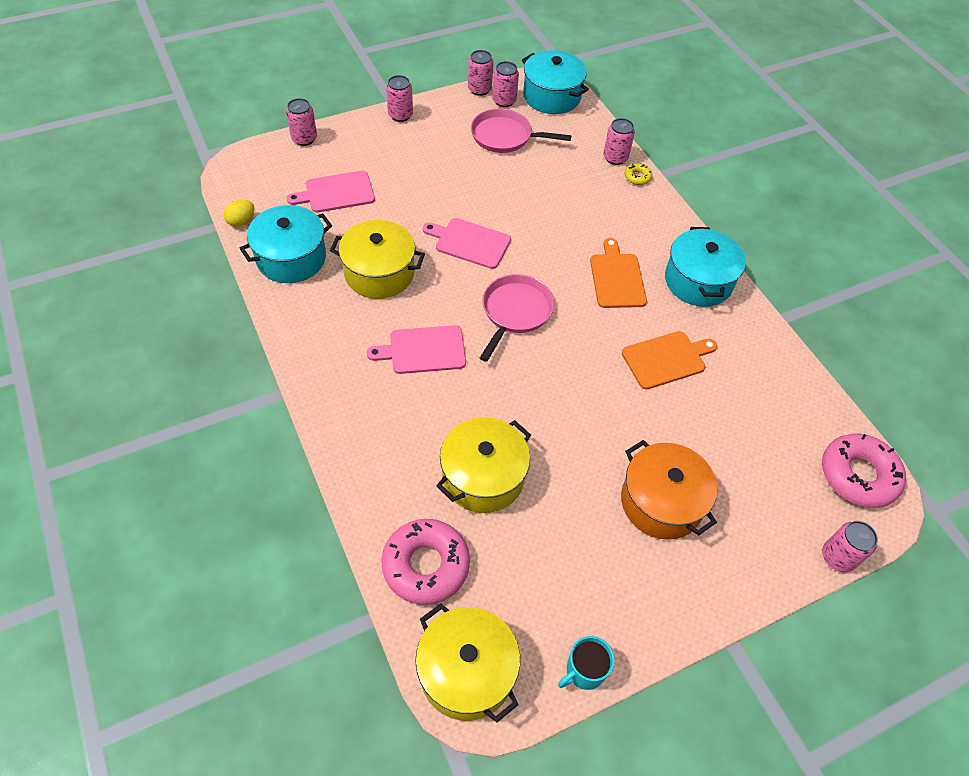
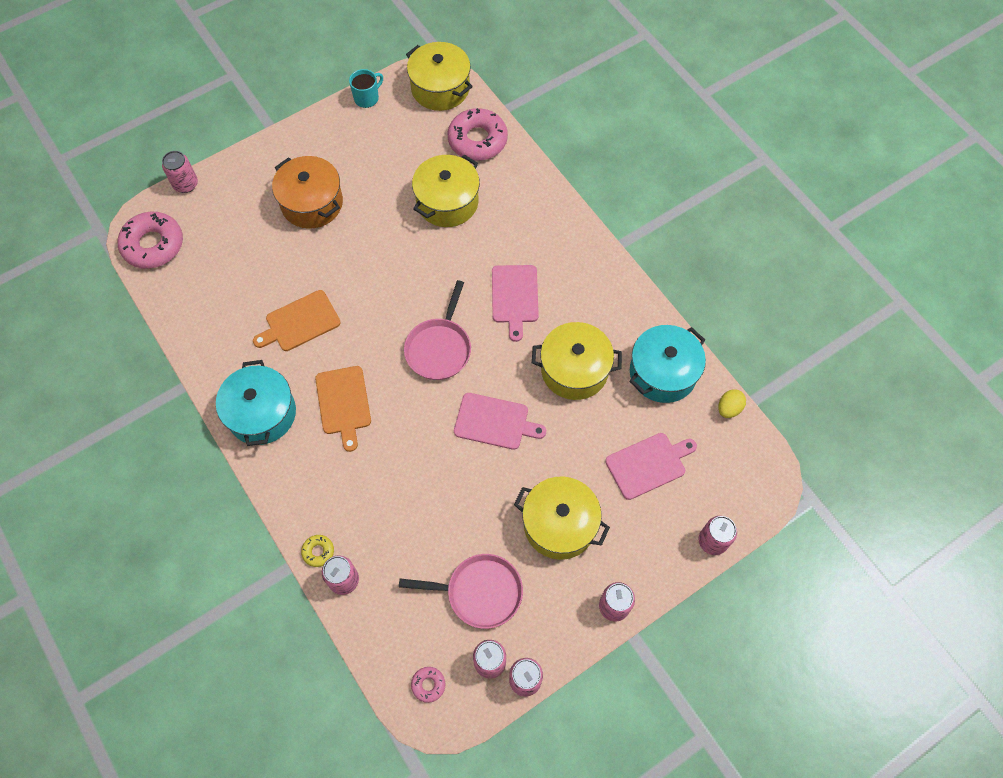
camera: 175 degrees right, 10 degrees up
(423, 350) = (514, 297): pink cutting board -> pink cutting board turned 105 degrees clockwise
(429, 165) = (559, 524): none -> yellow pot
(551, 96) = (428, 685): turquoise pot -> pink donut

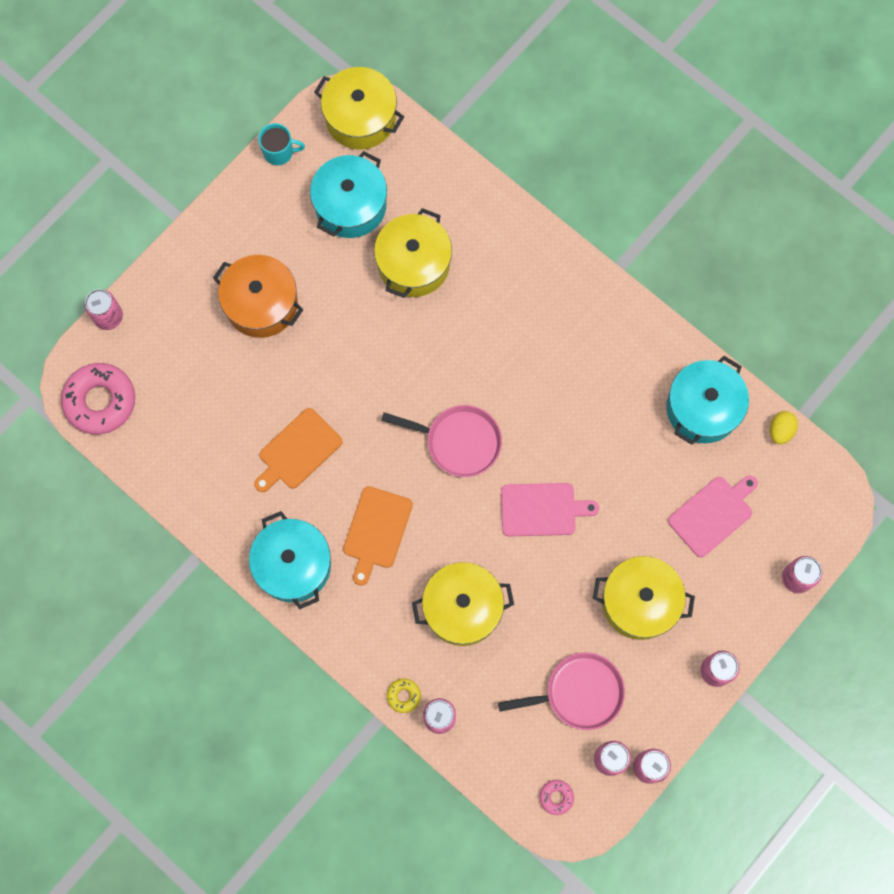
camera: 15 degrees left, 10 degrees up
(343, 403) = (376, 531): orange cutting board -> orange cutting board turned 45 degrees clockwise
(367, 98) = (279, 152): turquoise mug -> turquoise mug turned 60 degrees clockwise
(410, 148) = (350, 205): none -> turquoise pot
(439, 348) = (459, 442): pink pan -> pink pan turned 75 degrees counterclockwise
(477, 140) = (424, 176): pink donut -> none
(514, 297) = (522, 361): pink cutting board -> none
(574, 370) = (609, 429): yellow pot -> yellow pot (462, 608)

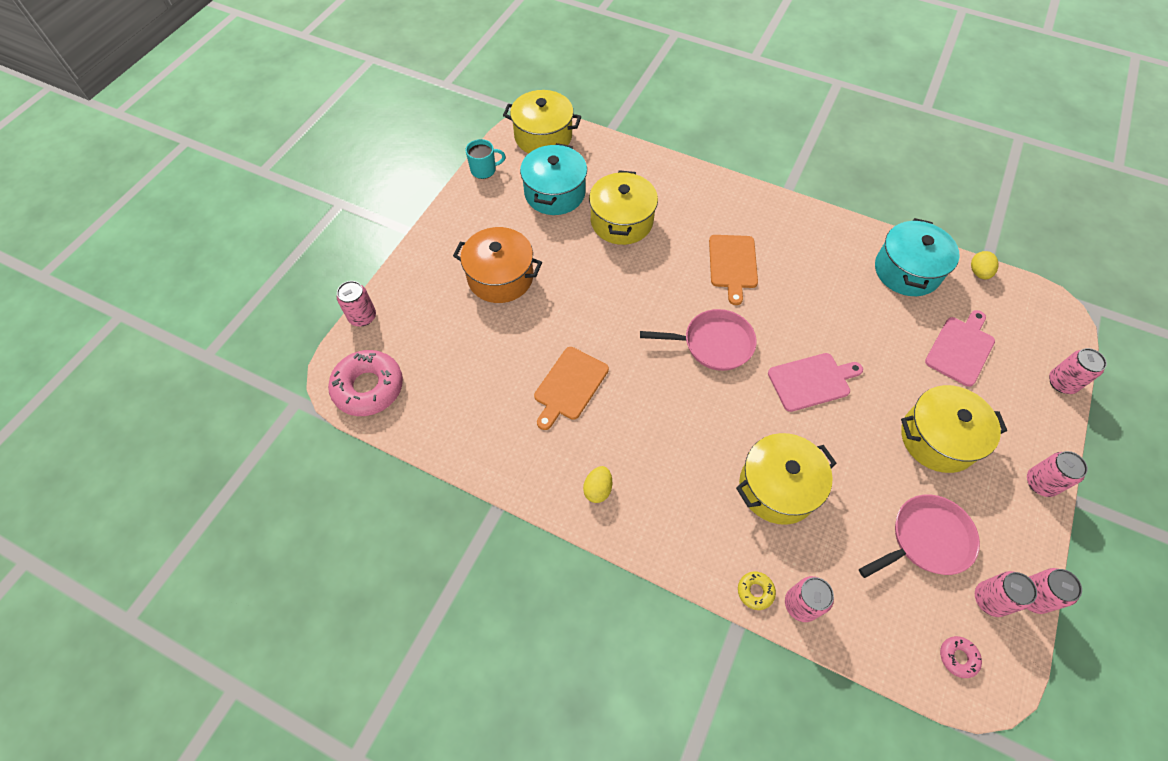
camera: 15 degrees left, 15 degrees down
(293, 565) = (598, 489): turquoise pot -> yellow egg
(376, 531) = (668, 437): orange cutting board -> orange cutting board (732, 264)

